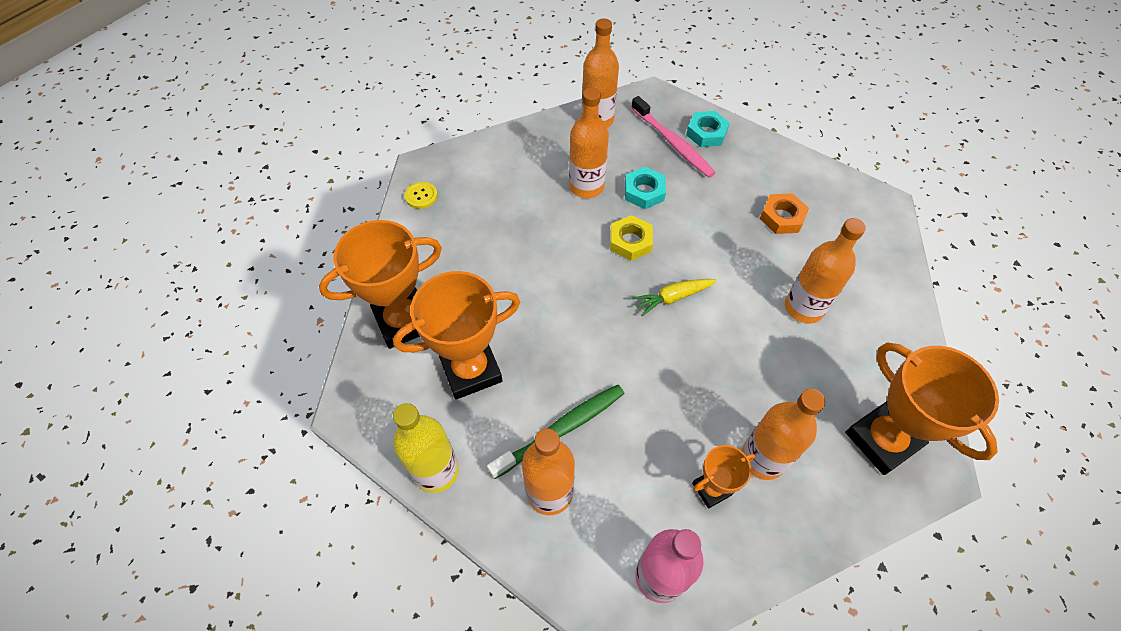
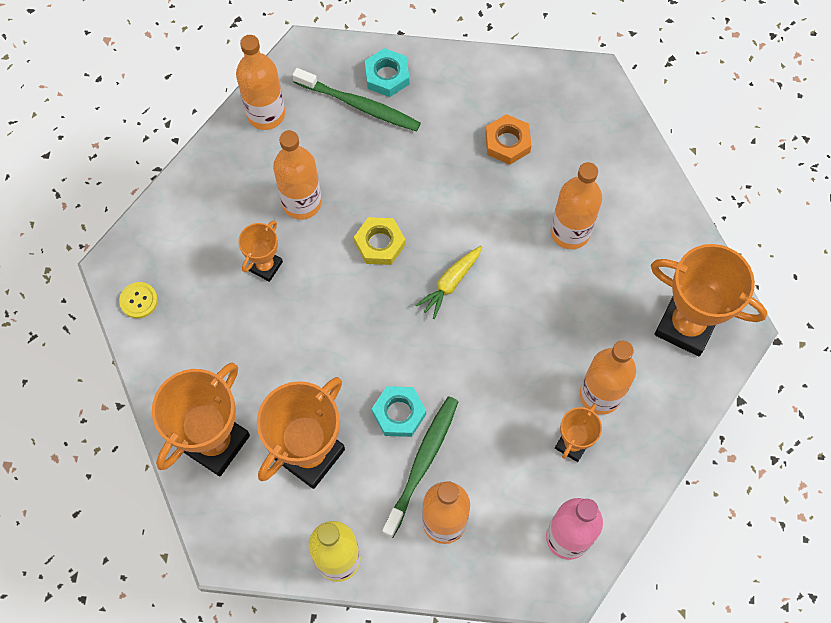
camera: 30 degrees left, 10 degrees up
(530, 216) = (265, 266): none -> orange trophy
(644, 192) = (362, 180): turquoise nut -> turquoise nut (399, 413)
(673, 143) = (359, 105): pink toothbrush -> green toothbrush

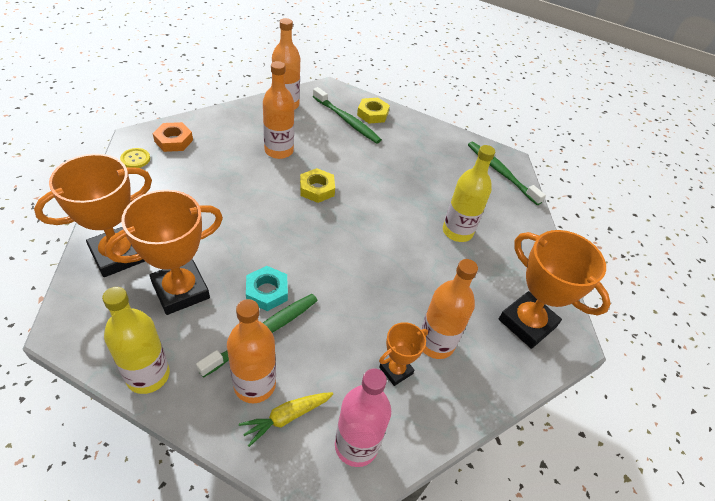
camera: 15 degrees right, 20 degrees down
(265, 266) = (231, 172): orange trophy -> none
(387, 76) = (372, 114): turquoise nut -> yellow nut
(450, 283) = (354, 228): yellow carrot -> yellow carrot (287, 417)
(507, 142) = (435, 170): orange nut -> orange nut (173, 141)
(570, 232) = (457, 231): orange bottle -> yellow bottle
(590, 107) = (501, 172): none -> green toothbrush

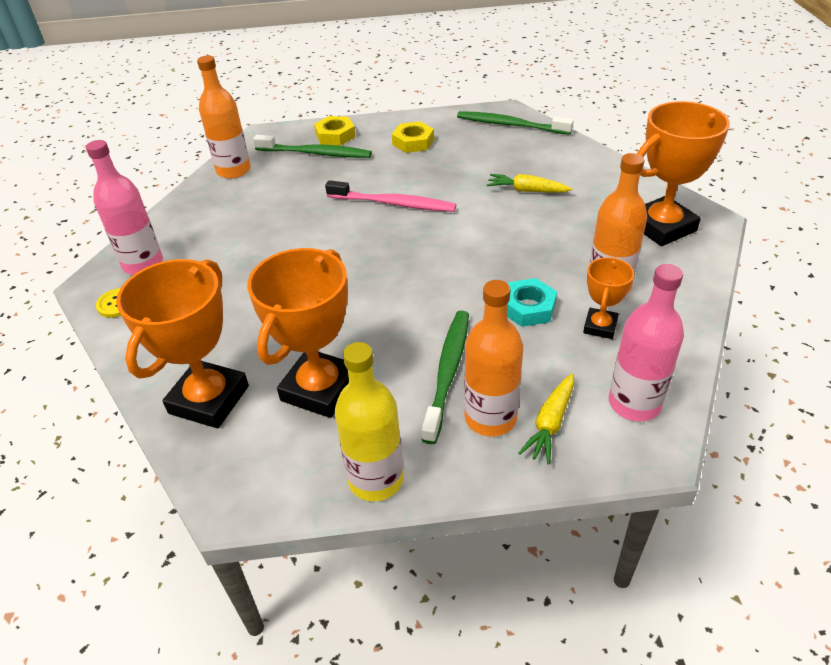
camera: 25 degrees left, 5 degrees down
(173, 141) = (143, 264): orange nut -> pink bottle
(267, 291) = (409, 337): turquoise nut -> turquoise nut (528, 307)
(279, 151) = (275, 214): orange bottle -> none
(317, 189) = (355, 226): yellow nut -> yellow nut (413, 142)
(357, 187) = (393, 203): none -> pink toothbrush
(457, 231) = (527, 191): yellow bottle -> yellow carrot
(527, 323) = (662, 227): orange trophy -> orange trophy turned 45 degrees counterclockwise

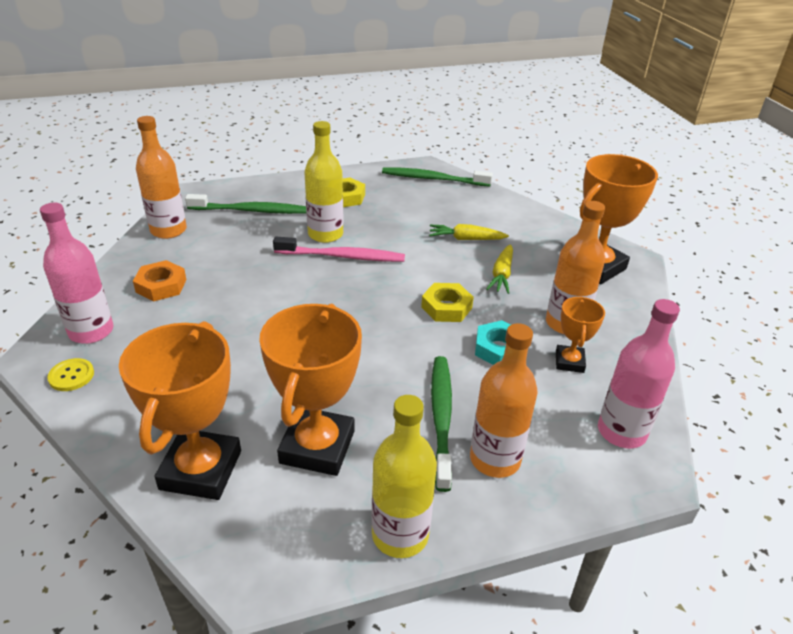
camera: 15 degrees left, 5 degrees down
(214, 224) = (161, 286): none -> orange nut
(335, 135) = (266, 193): yellow nut -> yellow nut (446, 307)
(382, 180) = (325, 234): none -> yellow bottle
(550, 423) = (552, 458): yellow carrot -> yellow carrot (501, 275)

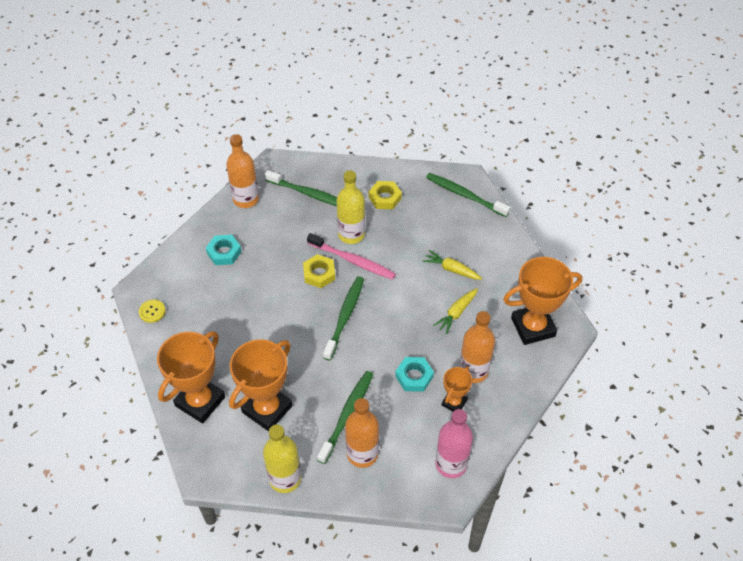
camera: 25 degrees right, 15 degrees up
(91, 331) = (172, 279): pink bottle -> none
(161, 286) = (224, 252): orange nut -> turquoise nut
(367, 311) = (345, 316): none -> green toothbrush
(446, 307) = (399, 330): yellow nut -> yellow nut (319, 274)

